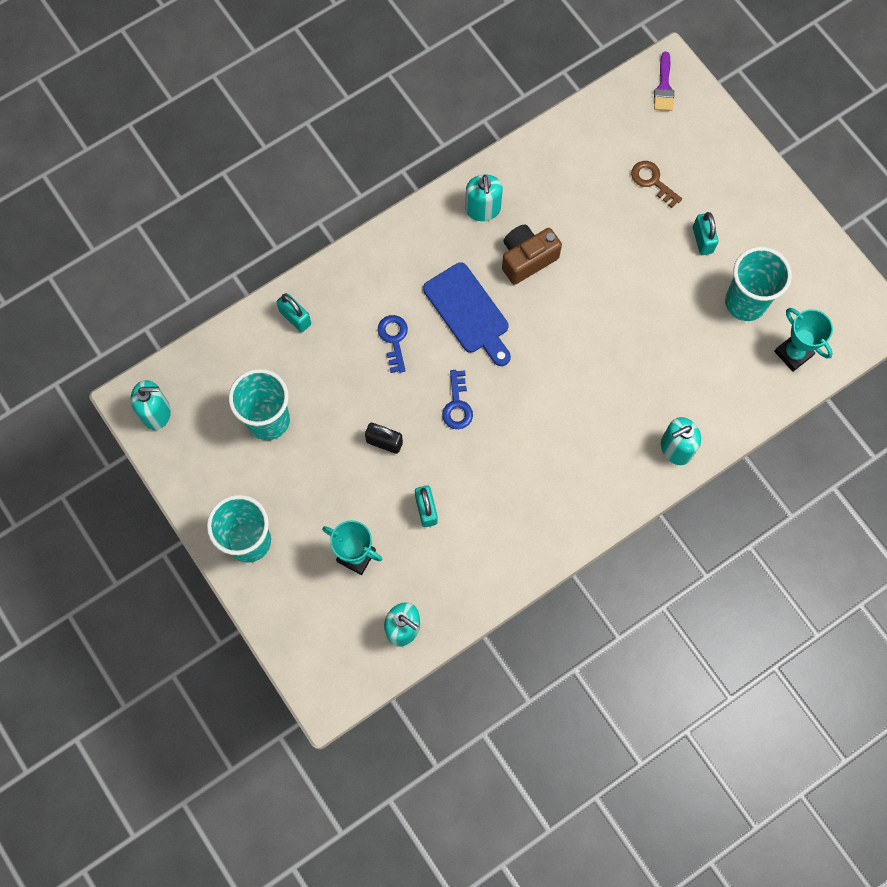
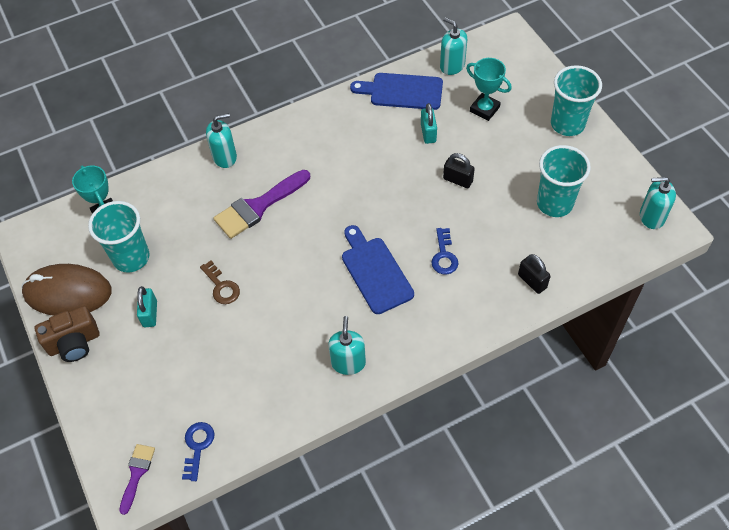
camera: 170 degrees left, 15 degrees down
(295, 318) = (532, 281): turquoise padlock -> black padlock
(457, 405) = (394, 201): blue key -> blue key (197, 446)
(466, 576) = (402, 91): none -> blue cutting board
(527, 259) = (314, 312): brown camera -> brown camera (74, 343)
(617, 382) = (258, 207): none -> purple brush
(652, 181) = (179, 373): brown key -> brown key (221, 286)
(800, 255) = (68, 292): none -> brown mouse

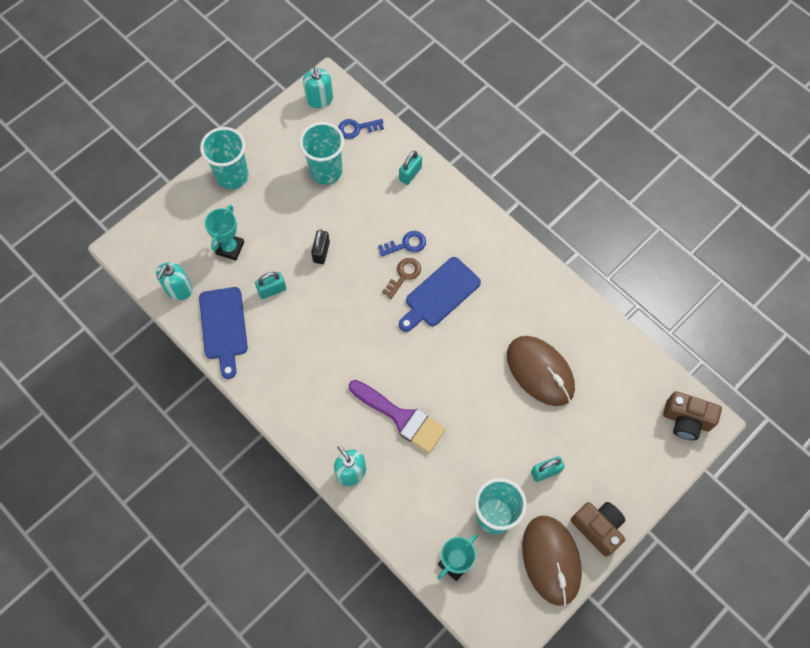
camera: 110 degrees left, 10 degrees up
(137, 473) = (686, 420): purple brush -> brown camera
(197, 446) = (646, 382): blue key -> blue key (357, 128)
(221, 286) = (497, 419): brown key -> brown key (404, 275)
(253, 341) = (540, 371): none -> brown mouse
(348, 362) = (532, 291): turquoise soap dispenser -> none
(532, 281) = (410, 174): black padlock -> turquoise padlock

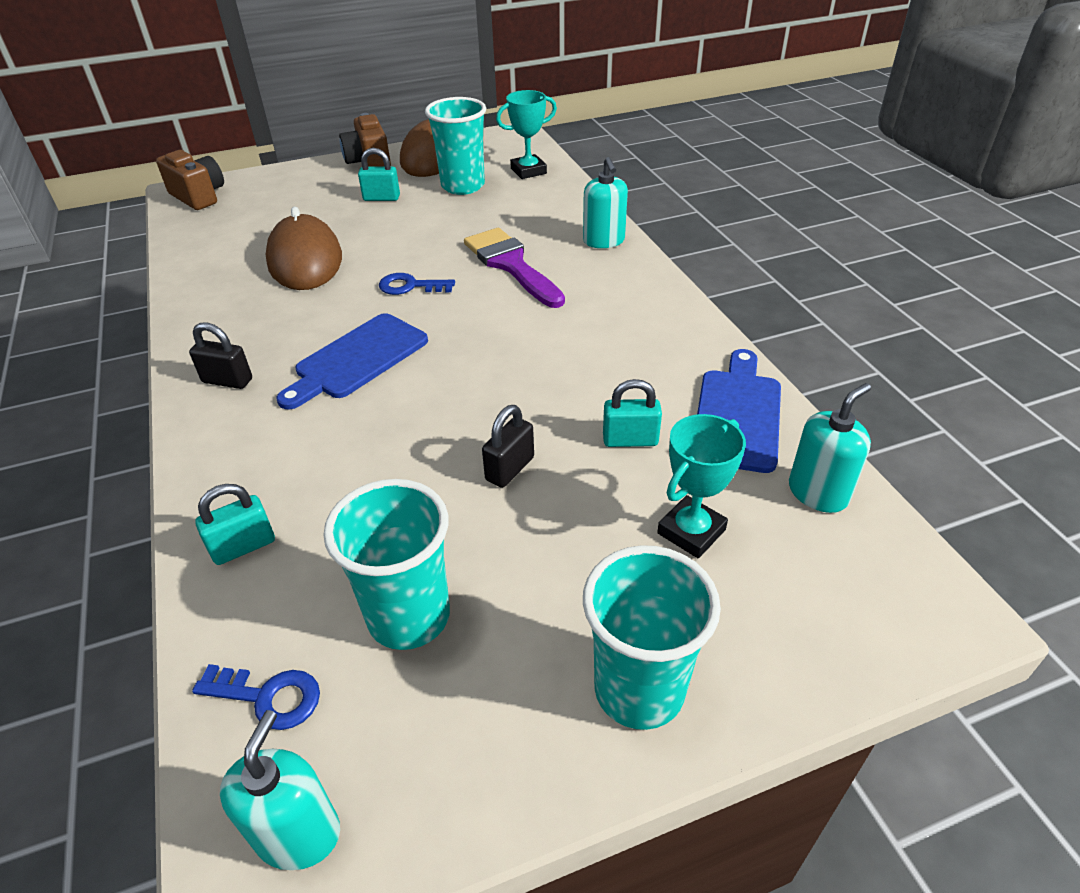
camera: 155 degrees left, 25 degrees down
(404, 275) = (392, 396): brown key -> none
(406, 244) = (353, 434): blue key -> blue key (410, 286)
(440, 294) = (357, 359): blue cutting board -> blue cutting board turned 150 degrees clockwise
(496, 254) = (227, 381): none -> black padlock

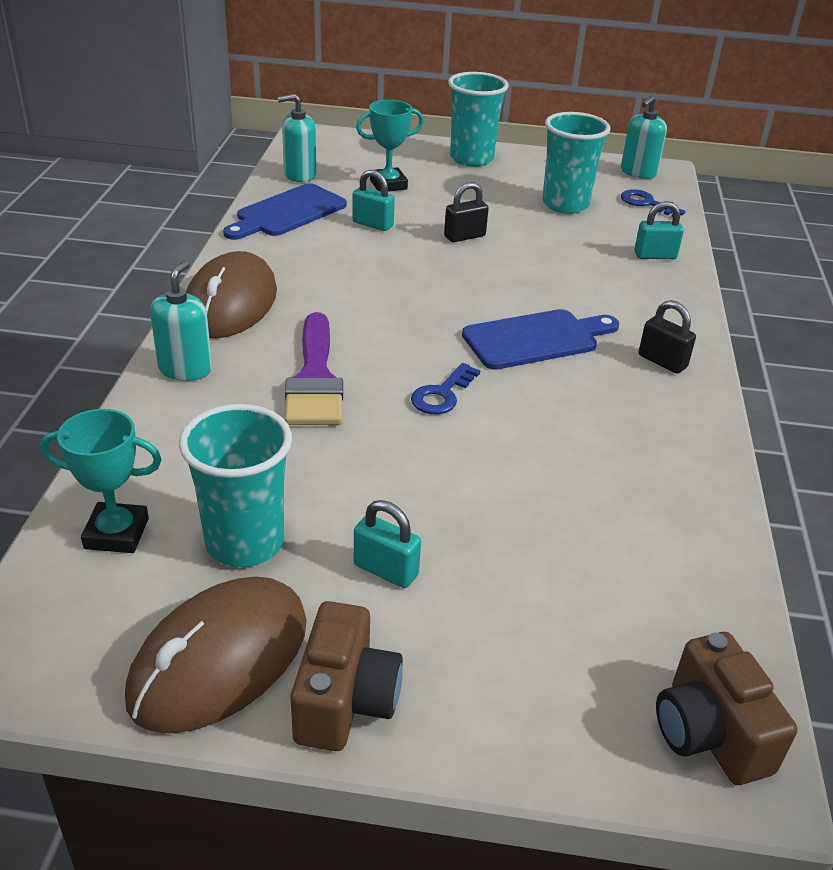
camera: 155 degrees left, 5 degrees down
(305, 260) = (549, 483): brown mouse -> brown mouse (230, 303)
(410, 286) = (442, 394): blue key -> blue key turned 90 degrees clockwise

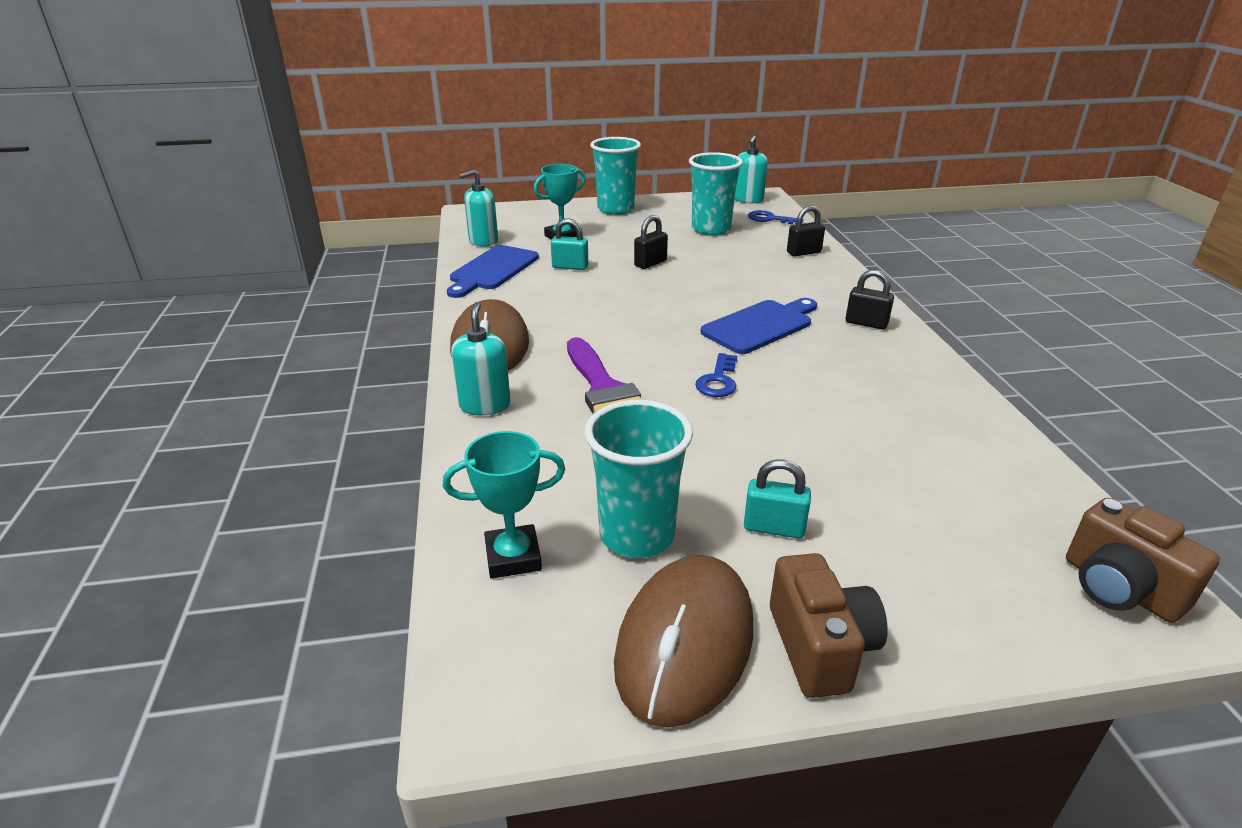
camera: 15 degrees left, 5 degrees down
(655, 256) = (803, 252): turquoise padlock -> black padlock

